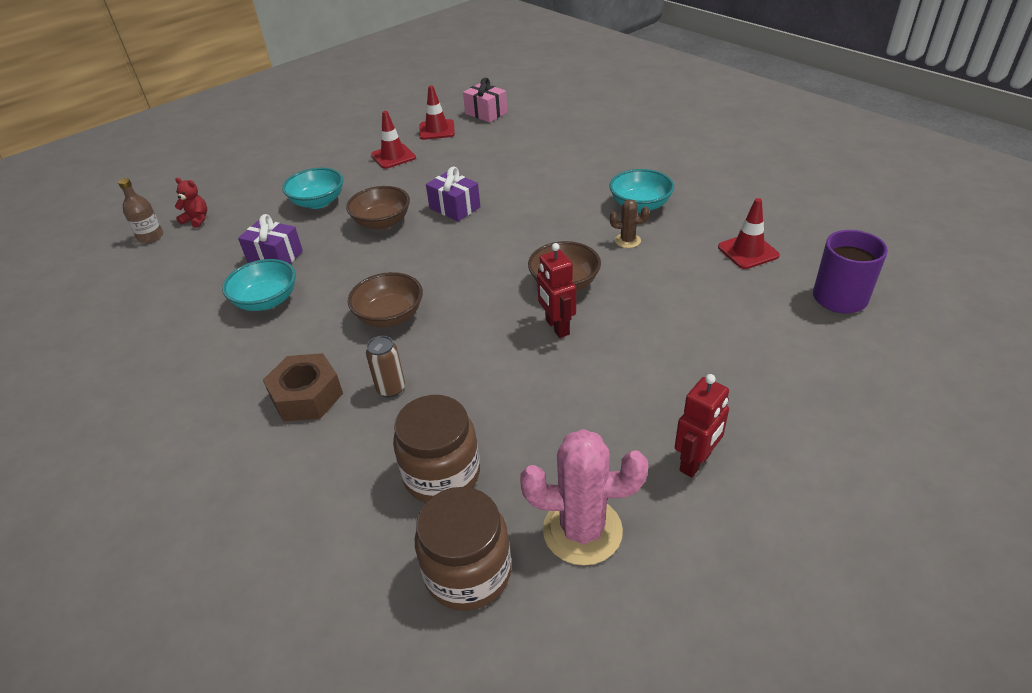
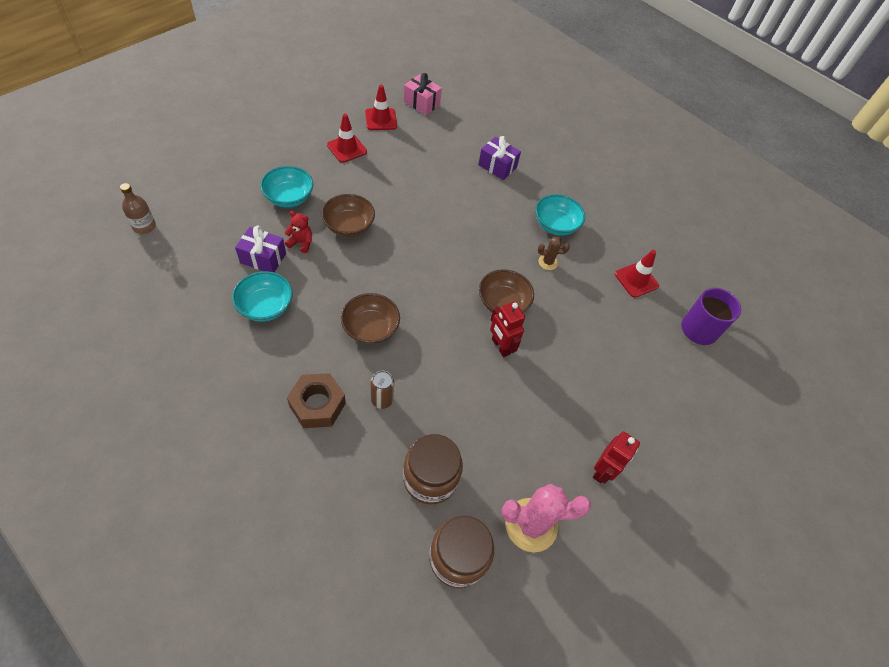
camera: 15 degrees left, 15 degrees up
(197, 219) = (182, 209): red teddy bear -> red teddy bear (301, 243)
(454, 208) = (408, 215): purple gift -> purple gift (497, 166)

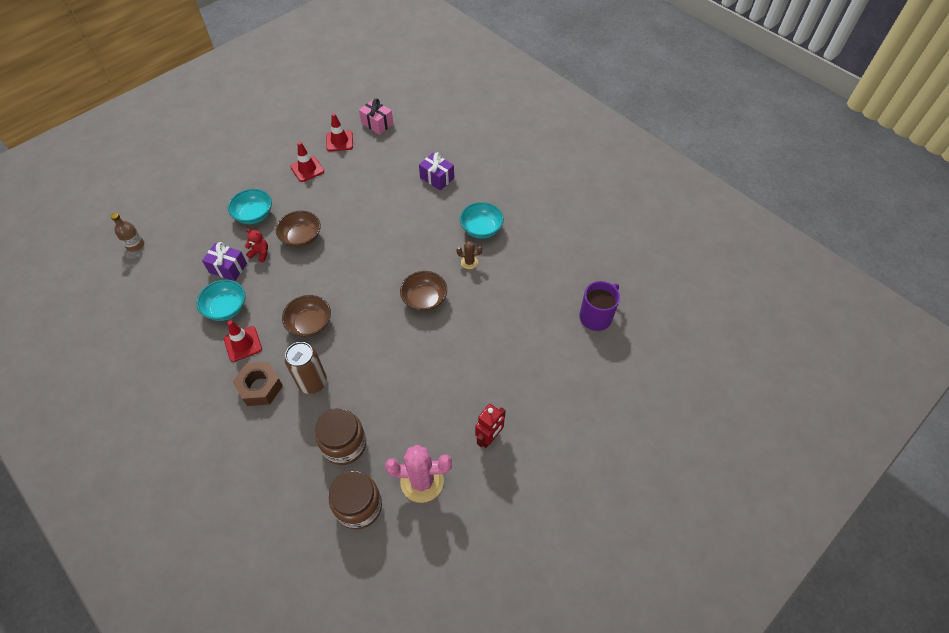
camera: 10 degrees right, 0 degrees up
(382, 400) = (312, 382): brown can -> brown can, size x1.63
(500, 346) = (417, 336): red robot -> none
(636, 280) = (546, 275): red traffic cone -> red traffic cone (243, 344)

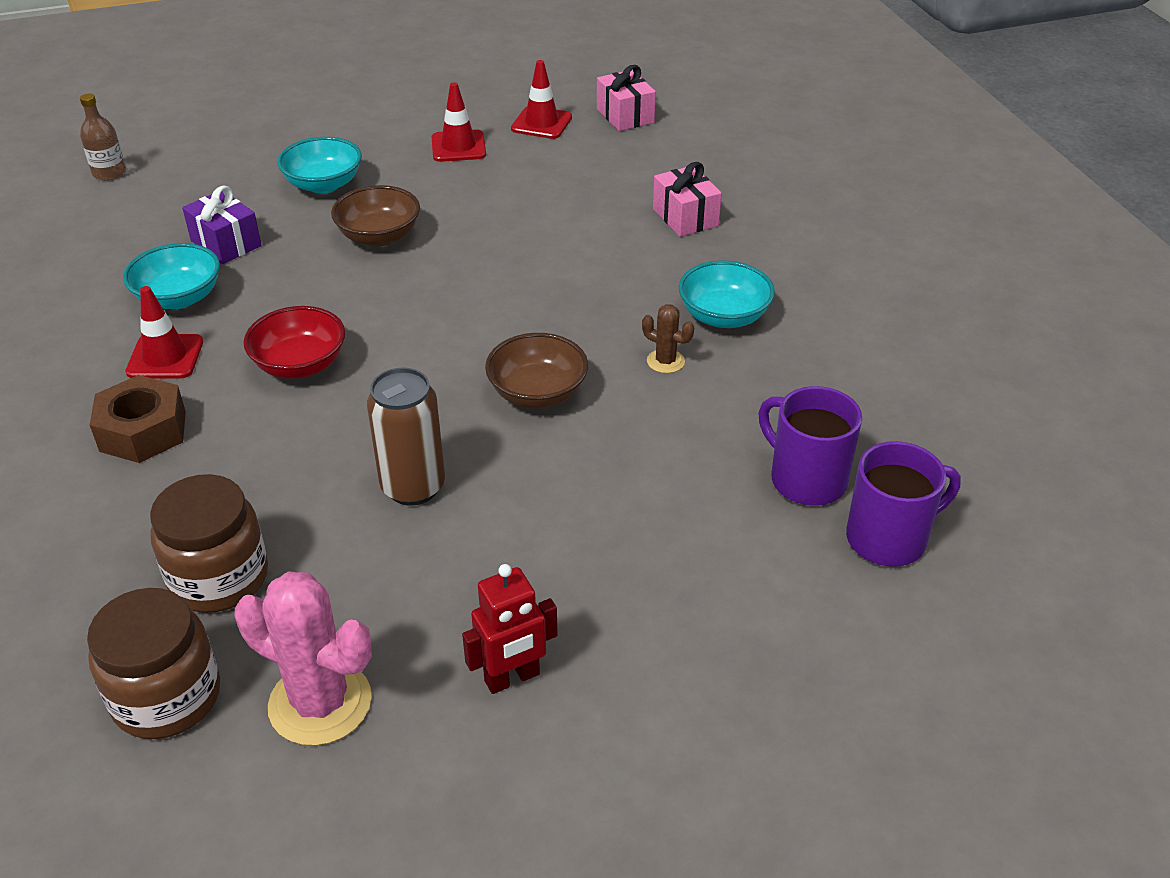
camera: 25 degrees right, 15 degrees down
(260, 253) = (293, 239): red teddy bear -> none
(310, 324) = (300, 364): brown bowl -> red bowl
(312, 382) = (237, 455): brown can -> brown can (413, 487)
(437, 178) = (685, 217): purple gift -> pink gift
(553, 301) = (805, 479): none -> purple mug

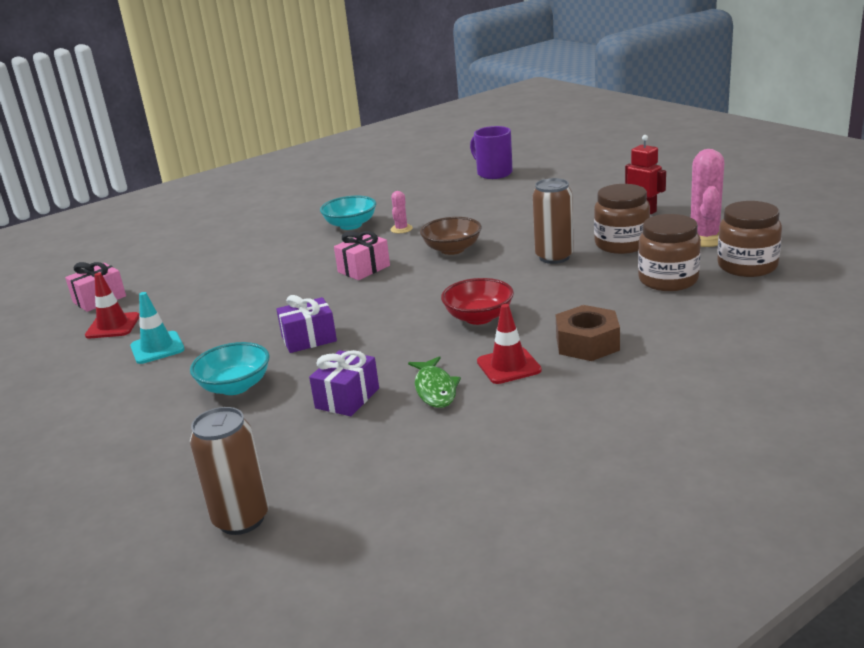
camera: 105 degrees left, 15 degrees down
(109, 173) = (241, 519): brown bottle -> brown can
(179, 298) = (435, 389): turquoise bowl -> green fish
(379, 236) = (309, 339): brown bowl -> purple gift
(390, 581) = (621, 244): none -> brown jar
(458, 146) = (157, 348): red traffic cone -> turquoise traffic cone
(665, 361) = (401, 229): brown cactus -> pink cactus
(685, 217) = (246, 253): pink gift -> pink gift (364, 269)
(805, 479) = (469, 190): purple mug -> none

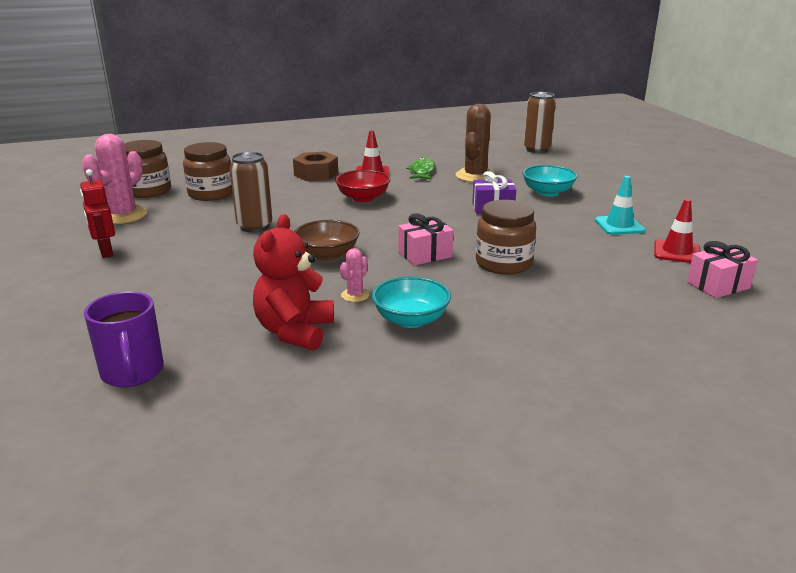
camera: 165 degrees left, 0 degrees up
(347, 398) = (475, 176): purple gift -> brown cactus
(423, 204) = (295, 332): none -> red teddy bear
(621, 244) = (188, 224): brown jar -> brown jar (503, 263)

